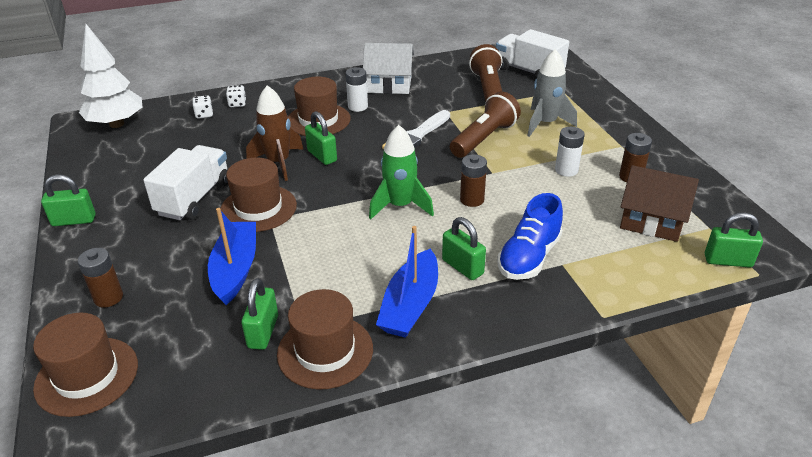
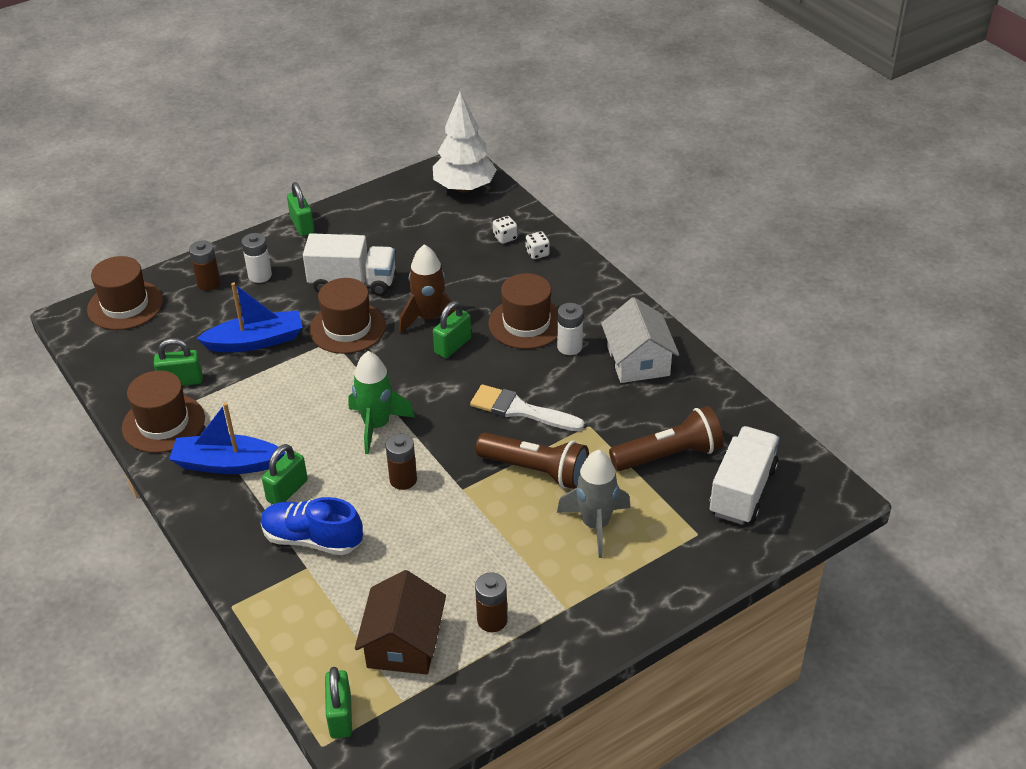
camera: 75 degrees right, 5 degrees up
(566, 170) = (488, 556): white battery -> white battery (260, 275)

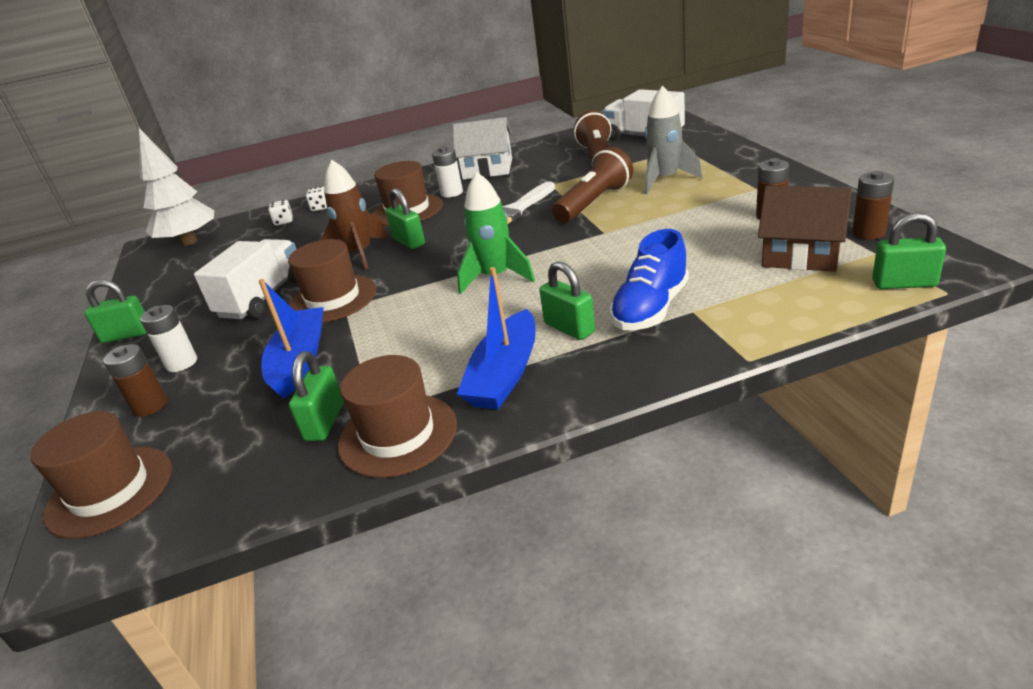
camera: 70 degrees left, 10 degrees down
(403, 479) = (580, 261): brown battery -> brown battery (868, 233)

